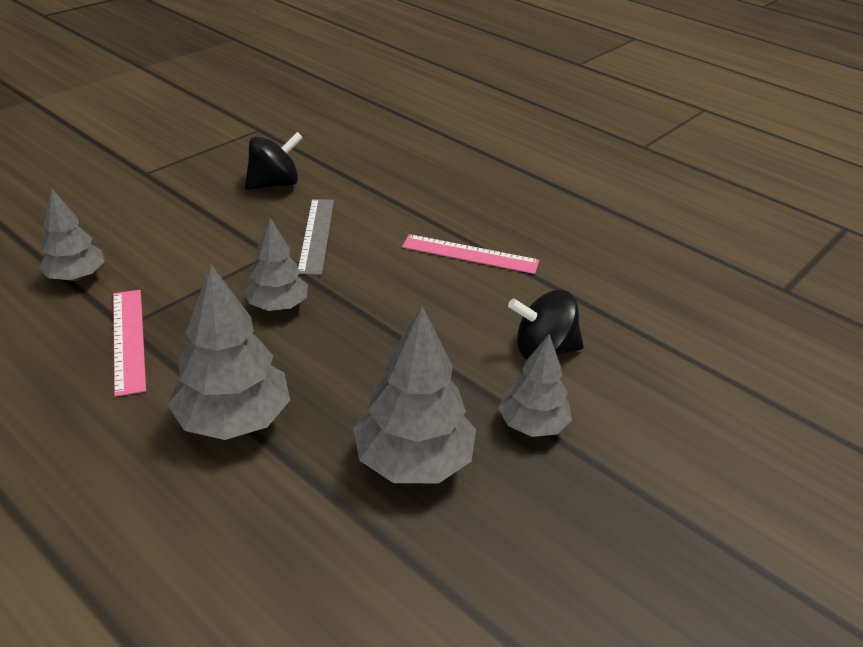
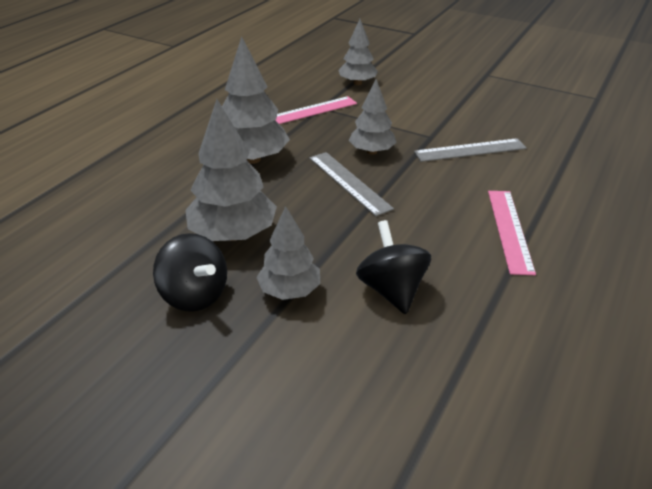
camera: 80 degrees right, 0 degrees up
(274, 184) = (523, 120): black spinning top -> black spinning top (195, 295)
(339, 339) = (349, 182): none -> grey ruler

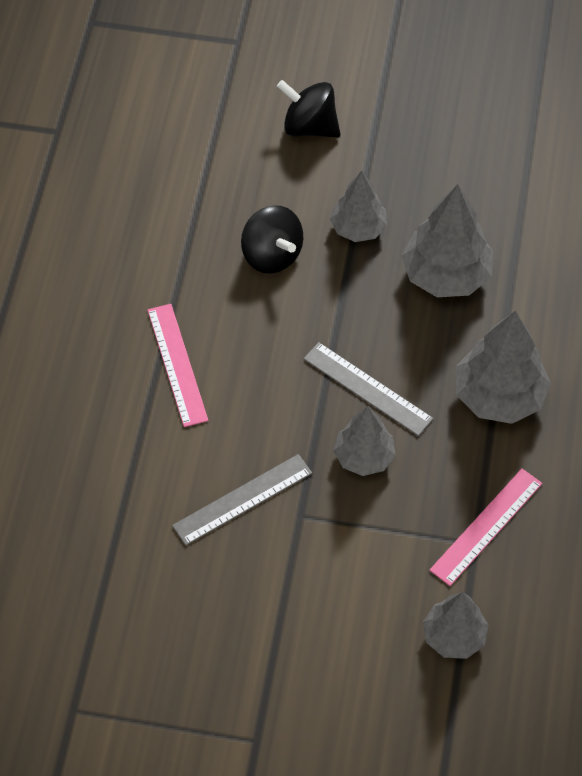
camera: 160 degrees right, 20 degrees up
(195, 295) = (435, 200): black spinning top -> black spinning top (309, 127)

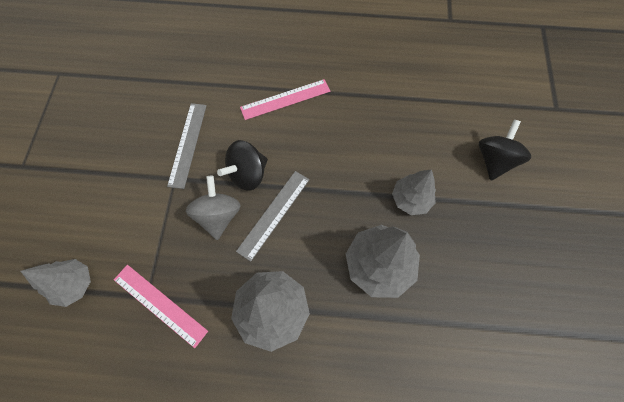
camera: 85 degrees right, 10 degrees up
(242, 499) = (187, 144): grey ruler -> grey ruler turned 45 degrees clockwise
(272, 255) = (377, 145): black spinning top -> black spinning top (248, 174)
(364, 457) = (218, 215): grey tree -> grey spinning top

